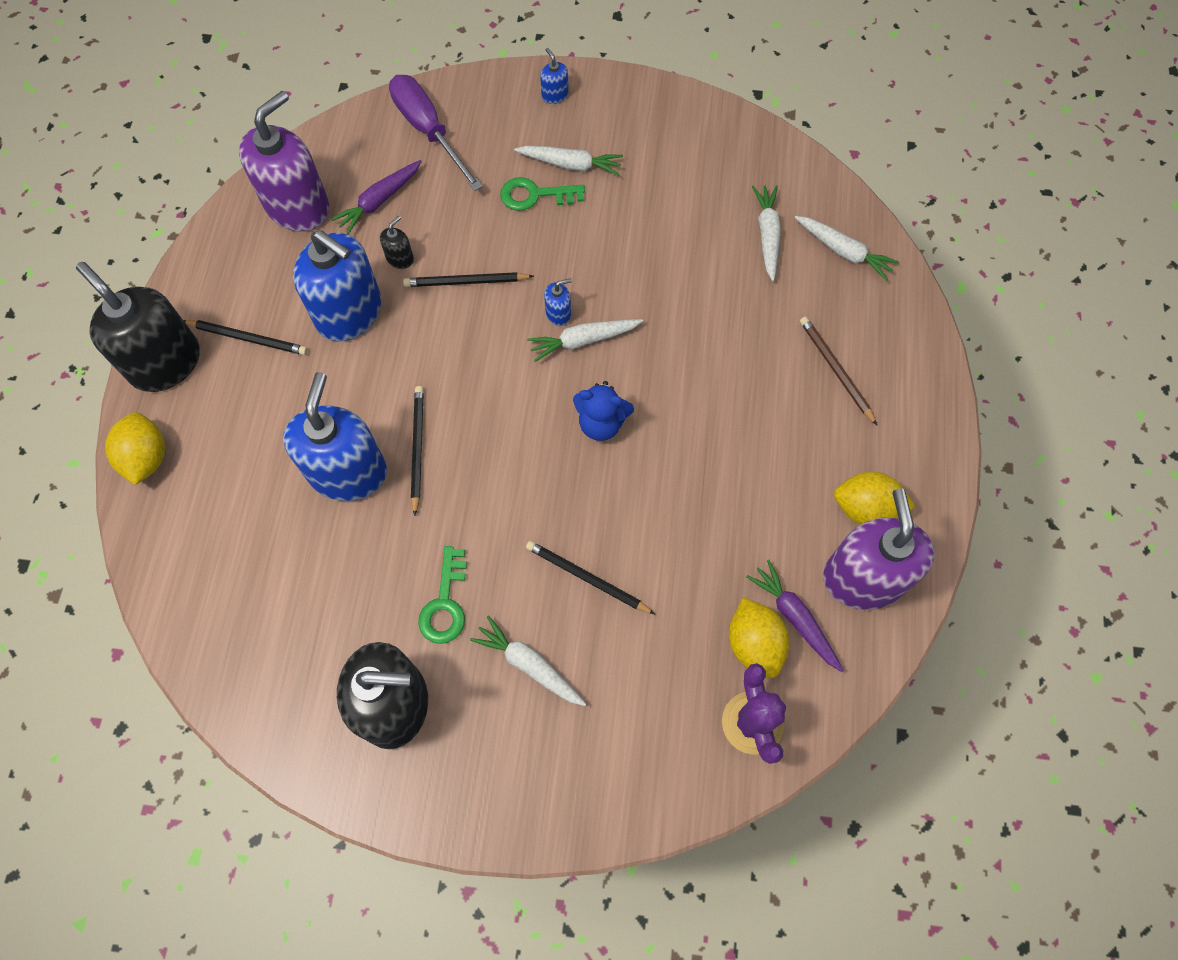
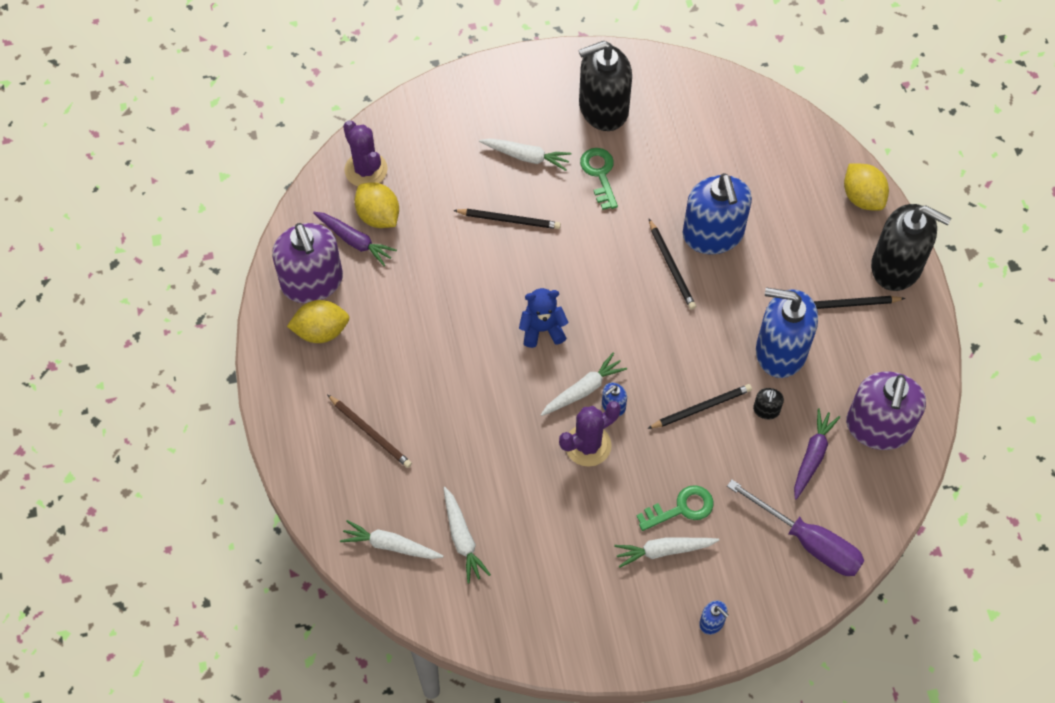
camera: 160 degrees right, 5 degrees down
(603, 283) = (588, 445): none -> purple cactus

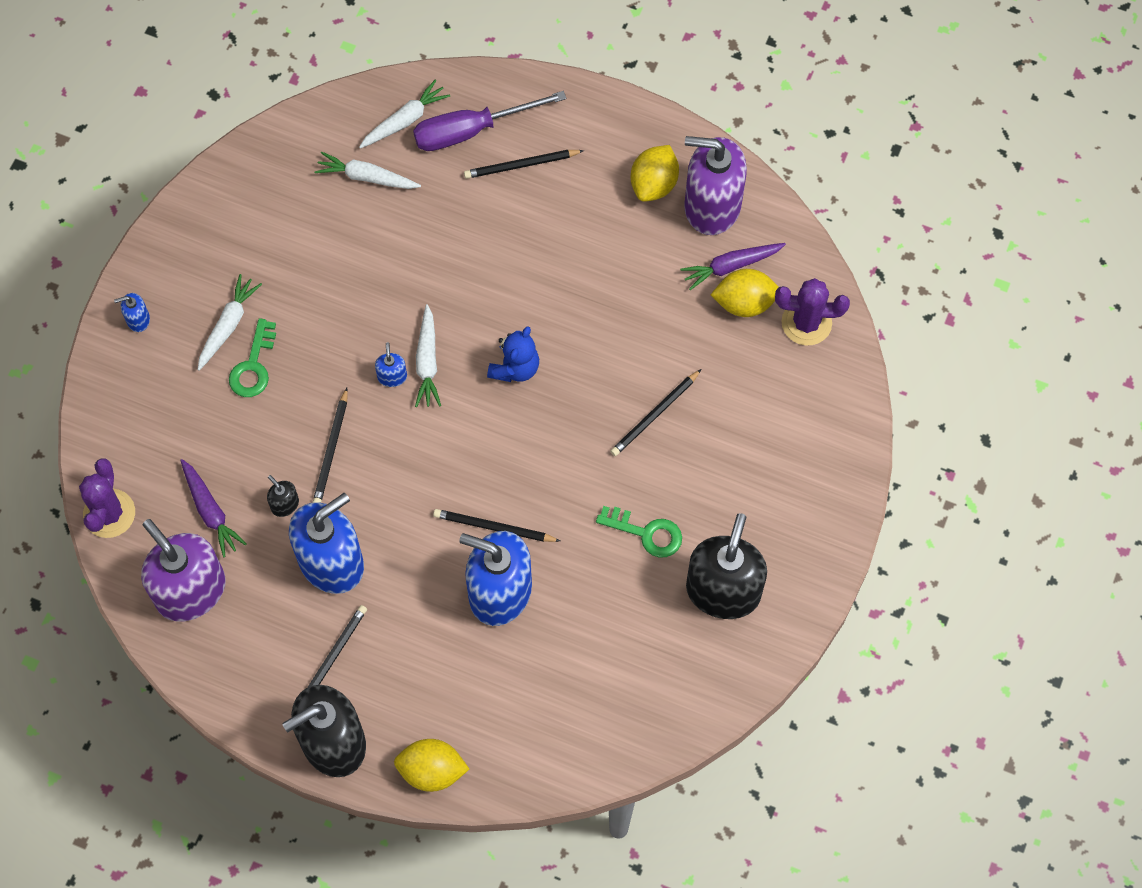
camera: 125 degrees right, 5 degrees up
(370, 432) = (521, 165): brown pencil -> black pencil
(526, 156) = (717, 478): white carrot -> none
(588, 445) = (371, 330): purple cactus -> purple cactus (109, 513)
(808, 541) = (139, 448): purple screwdriver -> purple screwdriver (471, 130)

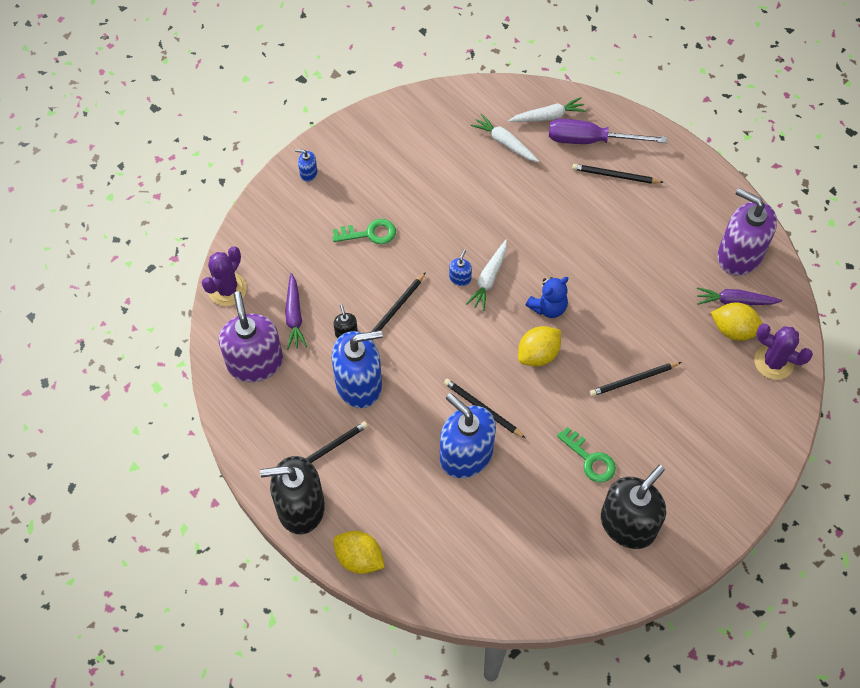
camera: 25 degrees right, 5 degrees down
(228, 325) = (366, 200): white carrot -> none
(253, 366) = (369, 233): green key -> green key turned 135 degrees counterclockwise
(654, 184) = (703, 224): yellow lemon -> yellow lemon (538, 354)

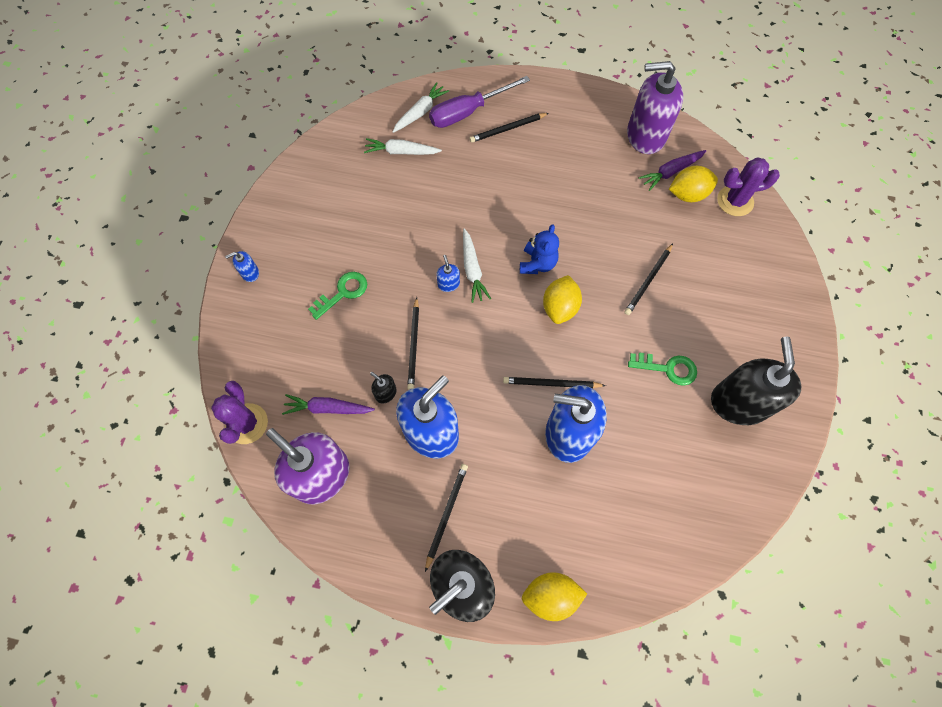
camera: 35 degrees left, 5 degrees up
(294, 316) = (328, 408): purple carrot -> purple carrot turned 135 degrees clockwise

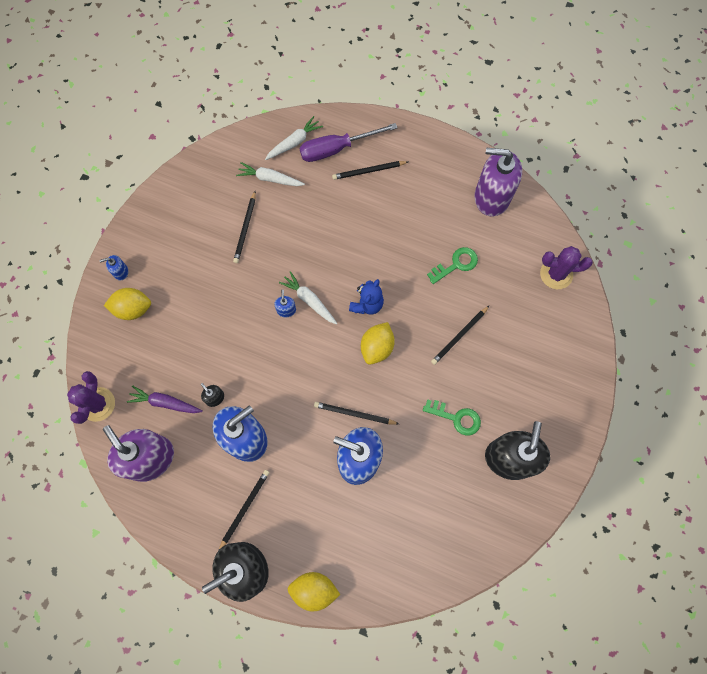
camera: 10 degrees right, 5 degrees up
(343, 293) = (195, 303): green key -> green key (456, 264)
(414, 345) = (246, 360): black pencil -> black pencil (245, 228)
(472, 269) = (309, 300): white carrot -> white carrot turned 135 degrees clockwise
(670, 172) = (505, 236): purple carrot -> none
(687, 194) = (515, 261): yellow lemon -> yellow lemon (133, 309)

